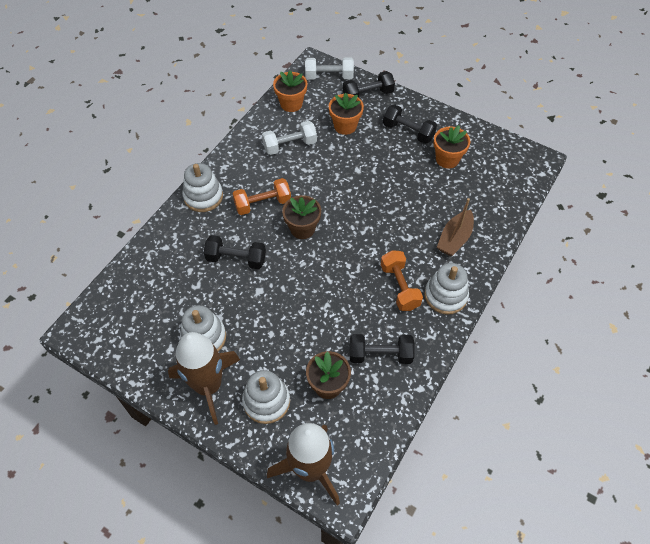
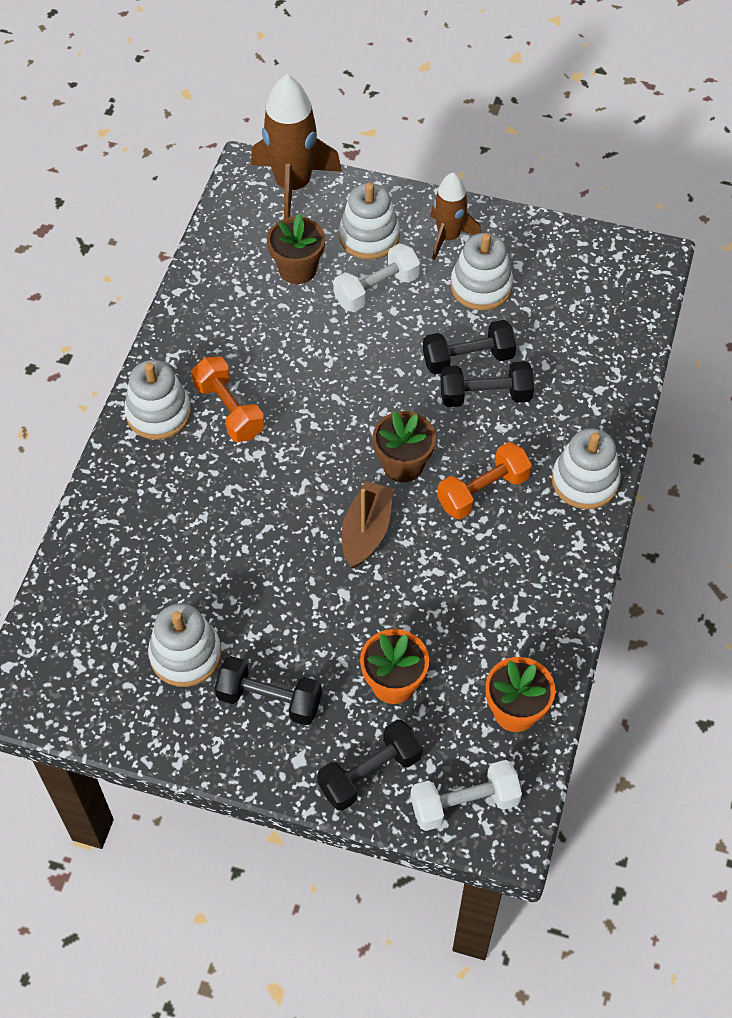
camera: 165 degrees right, 0 degrees up
(208, 386) = (448, 237): brown rocket -> brown rocket, size x0.61
(290, 145) = (481, 614): white dumbbell -> white dumbbell (376, 289)
(380, 355) = (238, 317): black dumbbell -> black dumbbell (468, 359)
(447, 159) = (185, 655): orange flower pot -> white stacking toy
(454, 238) = (155, 504): brown boat -> brown boat (366, 531)

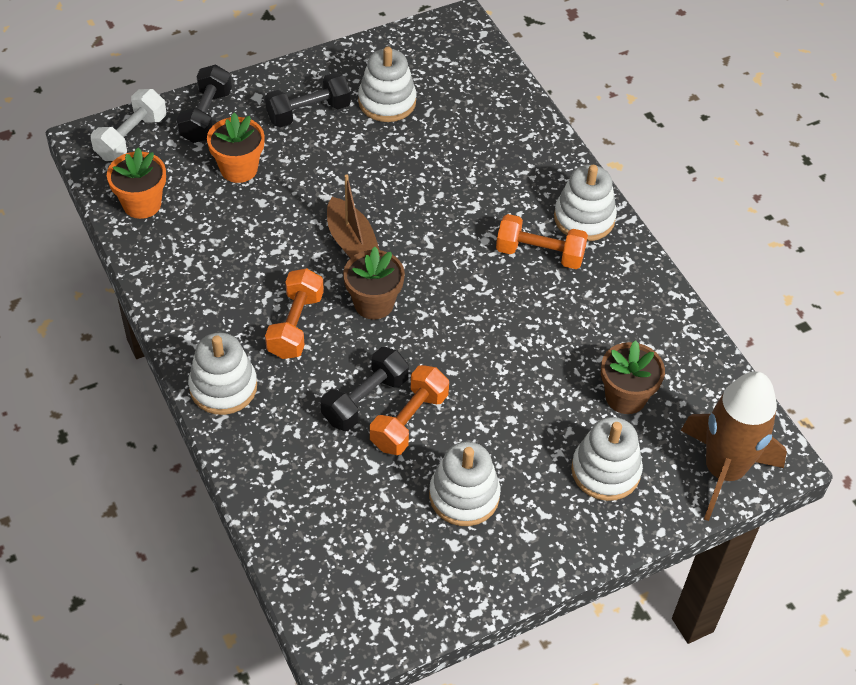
camera: 135 degrees right, 5 degrees down
(376, 289) = (545, 426): white dumbbell -> none
(448, 237) = (541, 524): brown rocket -> none
(468, 359) = (409, 421): black dumbbell -> orange dumbbell

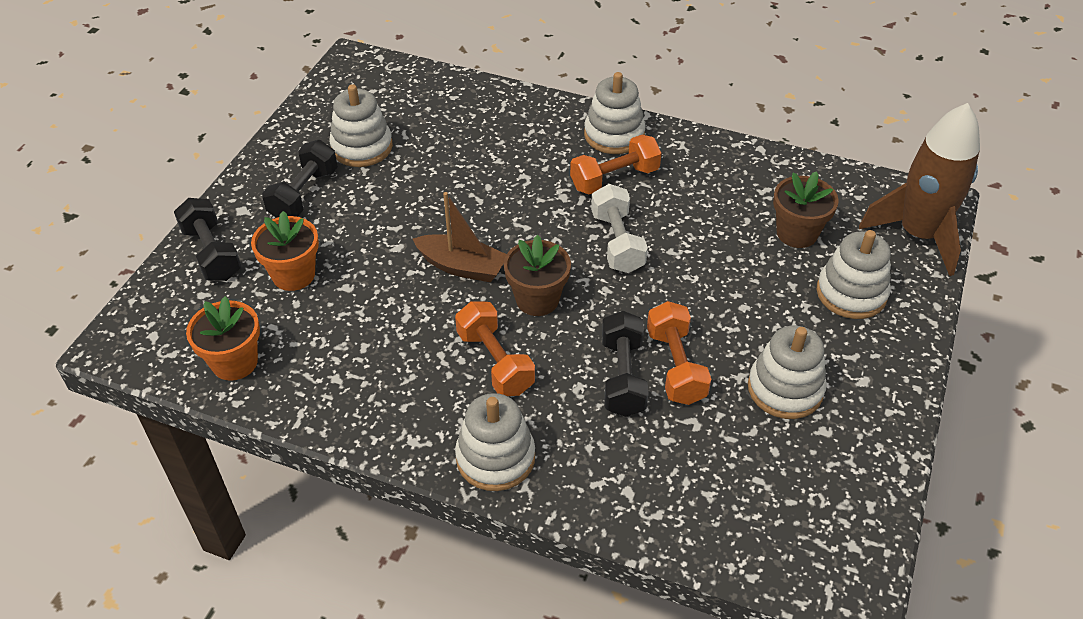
camera: 40 degrees left, 5 degrees down
(131, 137) = (157, 315): white dumbbell -> white dumbbell (617, 242)

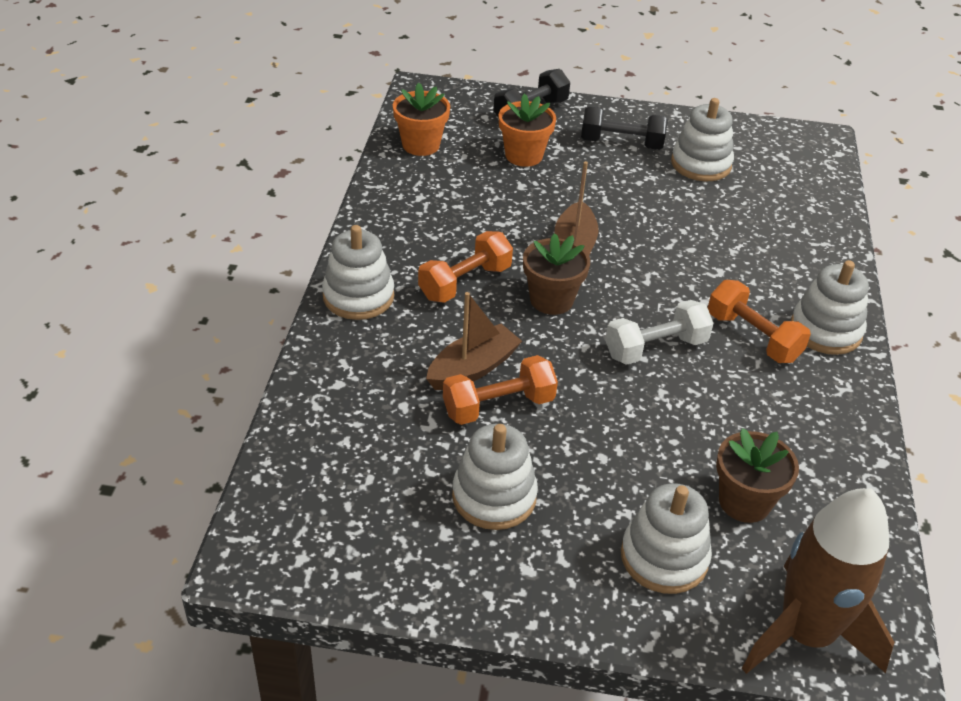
camera: 75 degrees right, 5 degrees down
(623, 377) = (473, 368): black dumbbell -> brown boat

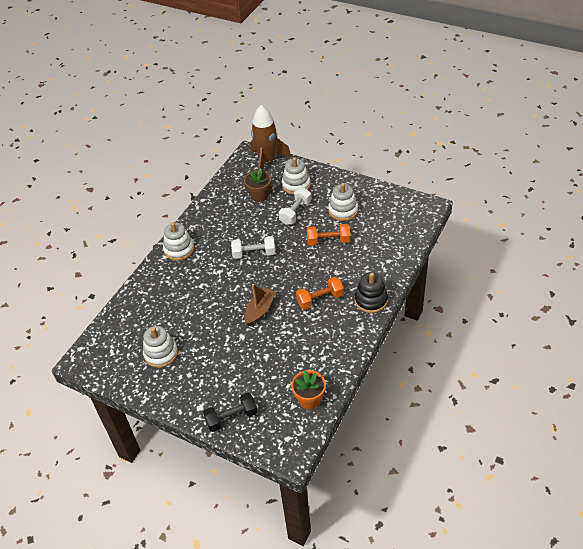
camera: 155 degrees left, 5 degrees up
(358, 296) = (371, 300): white stacking toy -> black stacking toy
(473, 368) = (332, 258): brown boat -> none
(524, 155) = (254, 379): orange flower pot -> none
(551, 300) = (285, 283): brown flower pot -> none
(618, 468) = (295, 212): none -> white dumbbell
(621, 143) = (194, 378): black dumbbell -> none
(752, 337) = (211, 251): orange dumbbell -> none

